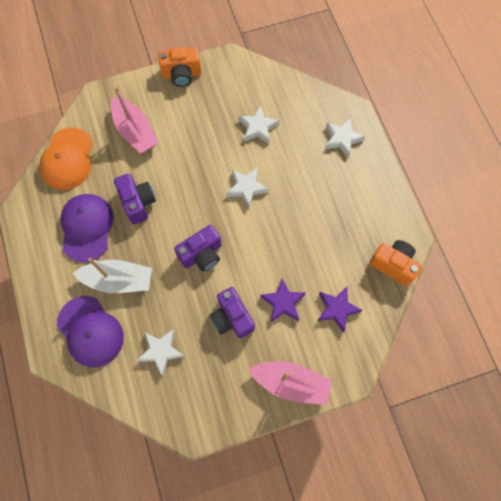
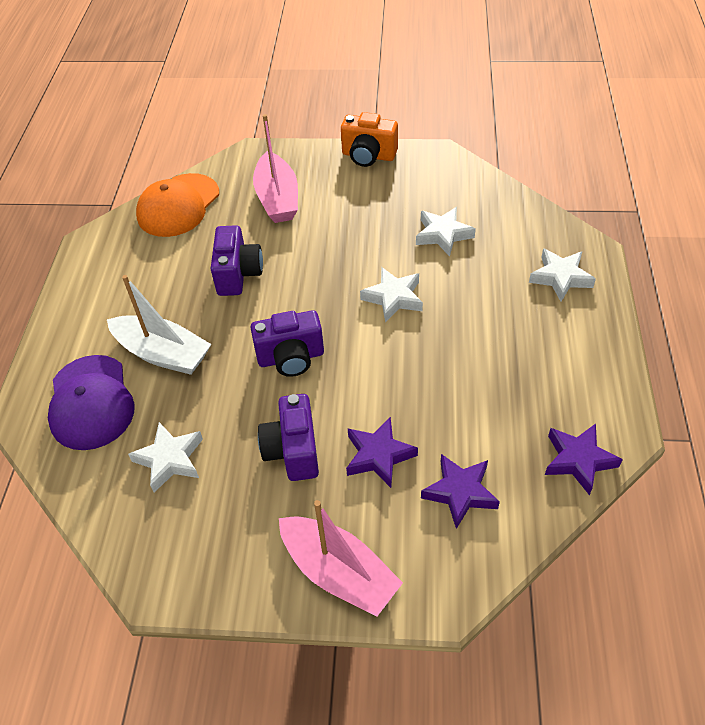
camera: 25 degrees right, 20 degrees down
(87, 227) = (158, 283): purple cap -> none
(393, 265) = (578, 460): orange camera -> purple star

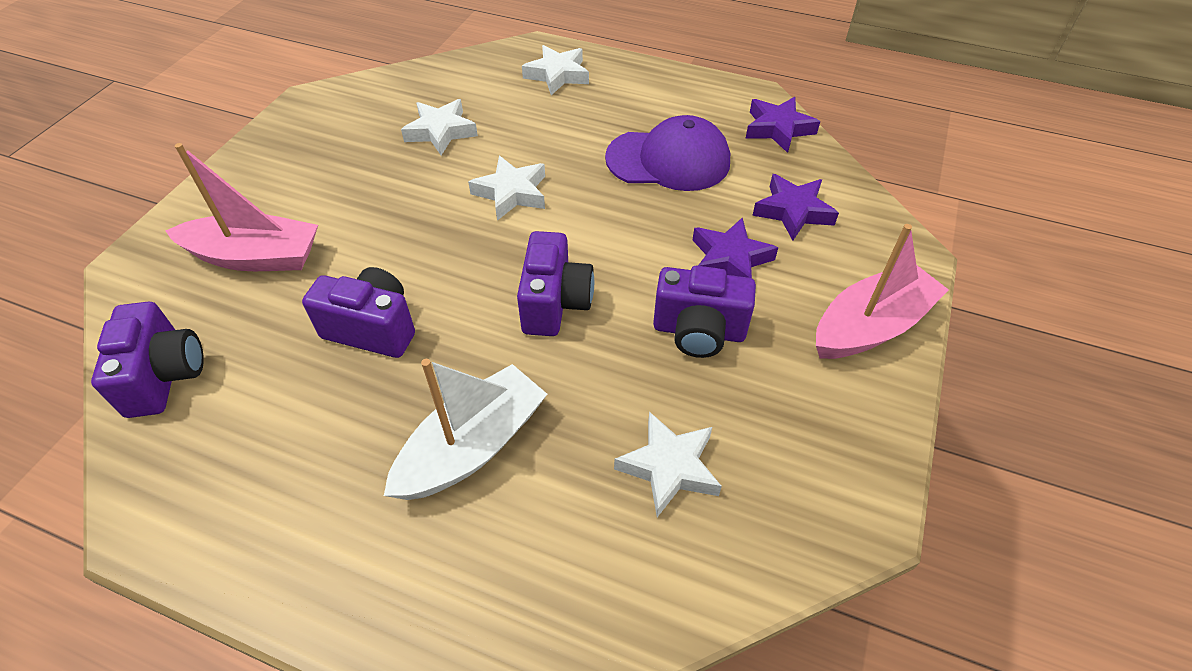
camera: 75 degrees left, 0 degrees up
(91, 402) = (521, 563): purple cap -> purple cap (668, 160)
(178, 205) = (165, 376): orange cap -> purple camera
(368, 156) = (254, 155): orange camera -> none

